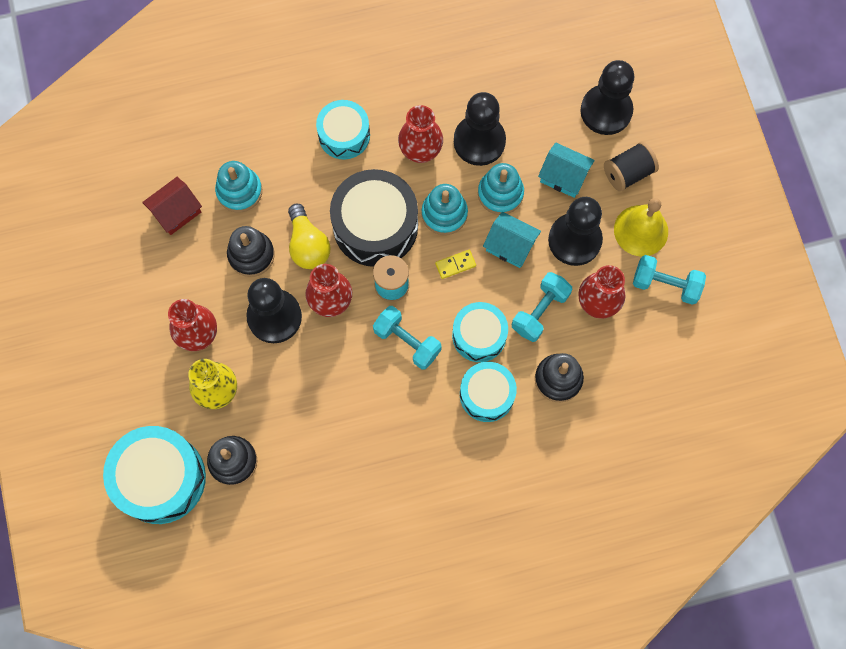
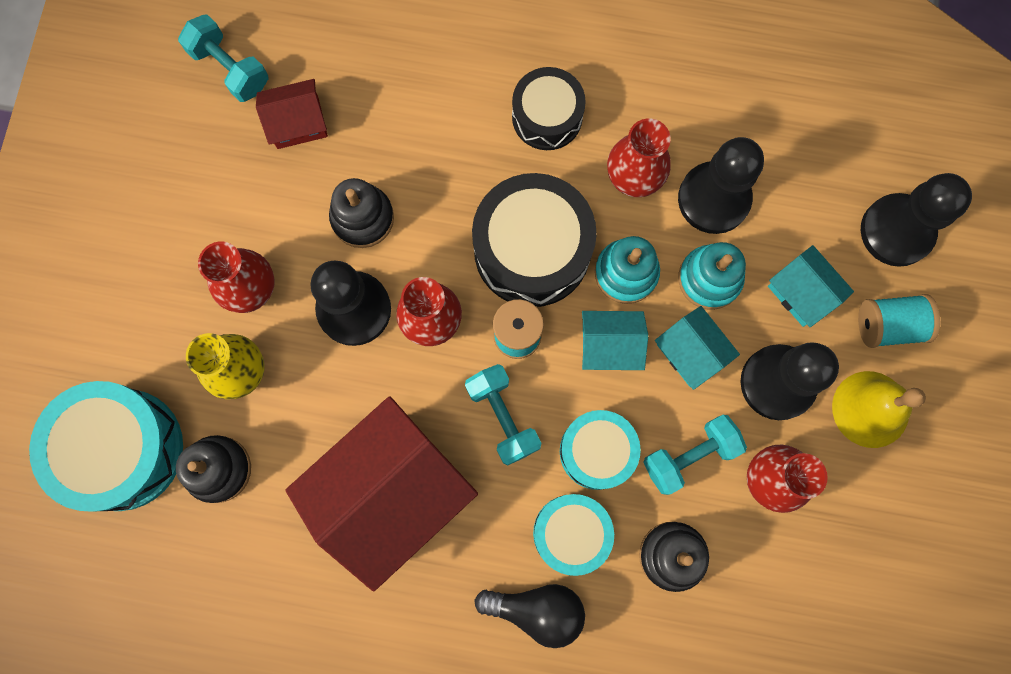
camera: 25 degrees right, 5 degrees up
(239, 191) = (386, 131): turquoise stacking toy -> none
(308, 245) = (437, 237): yellow light bulb -> none
(344, 135) = (547, 117): turquoise drum -> black drum
(355, 424) = (389, 492): none -> red house
(455, 264) = (609, 345): yellow domino -> turquoise house
(487, 453) = (537, 609): none -> black light bulb
(628, 173) = (888, 325): black spool -> turquoise spool
(665, 284) = (870, 496): turquoise dumbbell -> turquoise dumbbell (230, 69)

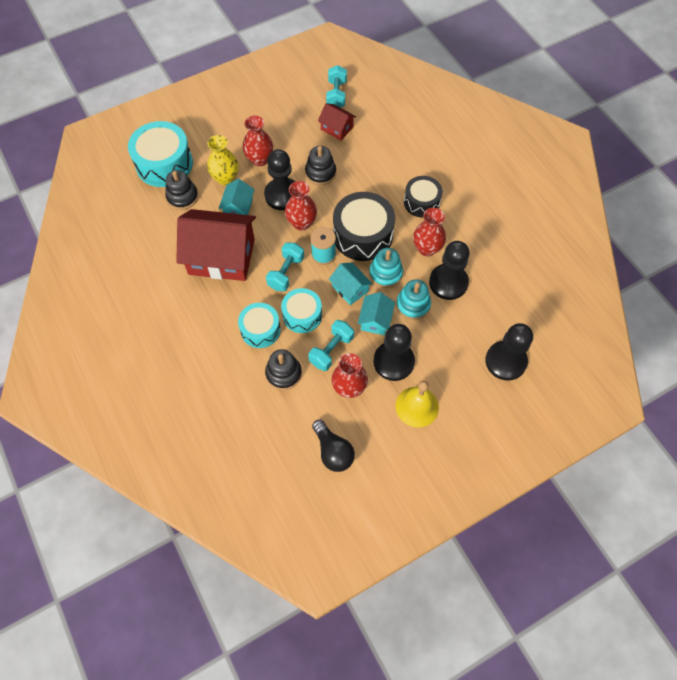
camera: 50 degrees right, 15 degrees down
(537, 609) = (218, 339): black light bulb -> black light bulb (333, 451)
(689, 456) = (331, 350): turquoise dumbbell -> turquoise dumbbell turned 75 degrees counterclockwise
(802, 292) = (441, 343): turquoise house -> turquoise house (238, 207)
(888, 325) = (460, 387): turquoise spool -> none

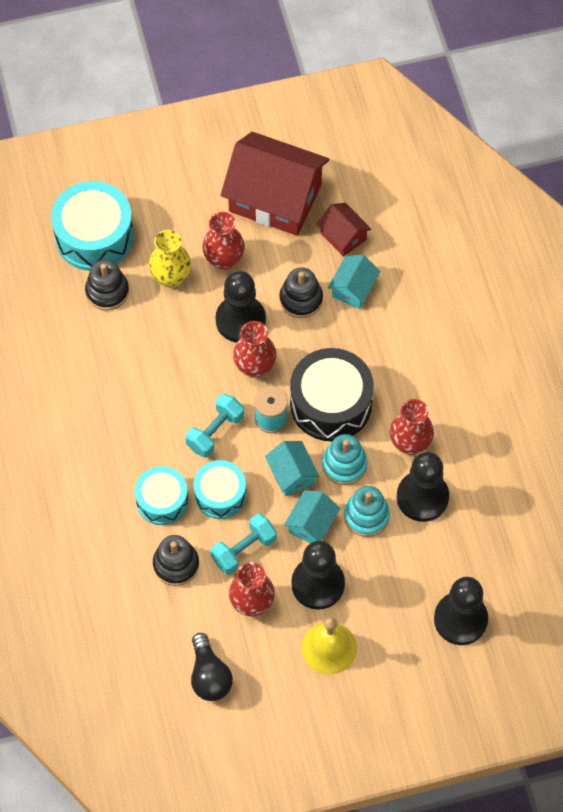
camera: 15 degrees right, 0 degrees up
(221, 256) = (138, 389): red house -> red house (275, 198)
(238, 207) = (177, 324): turquoise house -> turquoise house (353, 288)
(336, 95) = (358, 183): turquoise dumbbell -> none
(421, 202) = (425, 375): black drum -> none

